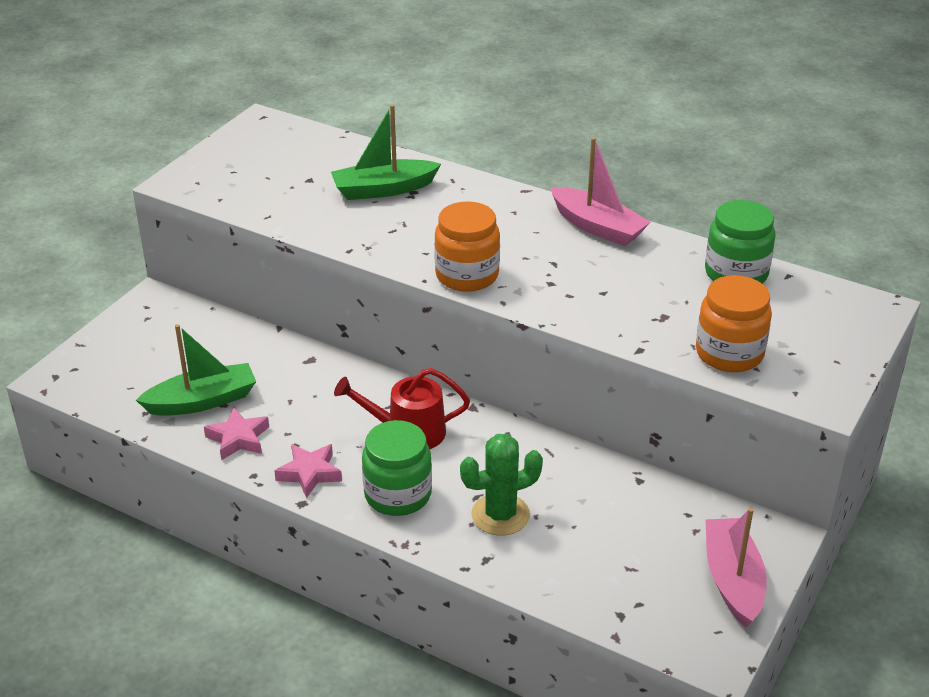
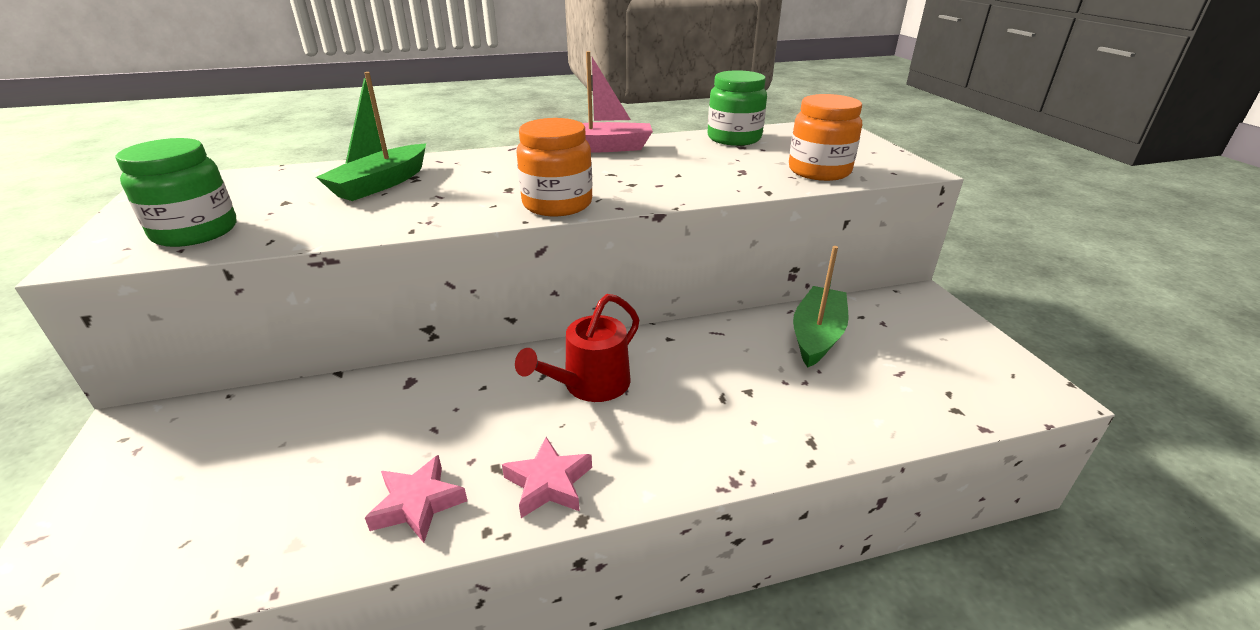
camera: 45 degrees left, 5 degrees down
(202, 401) = (319, 493): green boat -> green boat (817, 335)
(398, 495) = (660, 442): green jar -> green jar (195, 232)
(500, 515) = (762, 399): green cactus -> none
(732, 580) = (955, 338): pink boat -> none

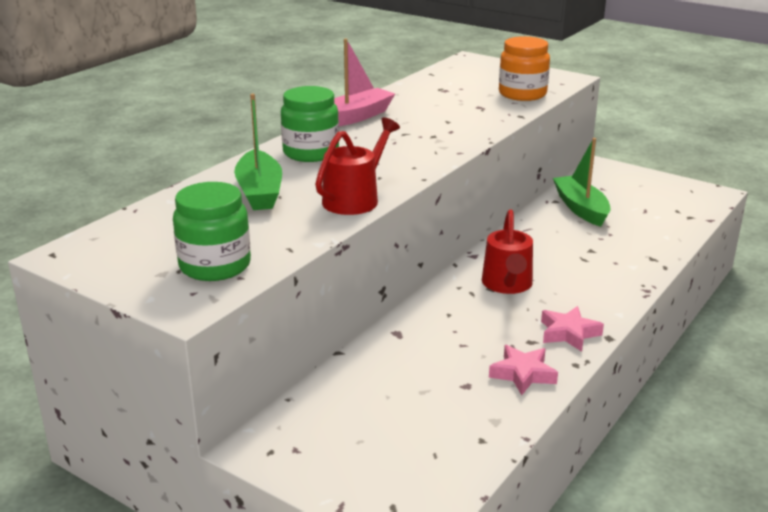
camera: 40 degrees left, 5 degrees down
(424, 217) = (355, 199): none -> red watering can
(557, 204) = (418, 163): orange jar -> none
(734, 138) = (427, 85): green jar -> green jar (311, 153)

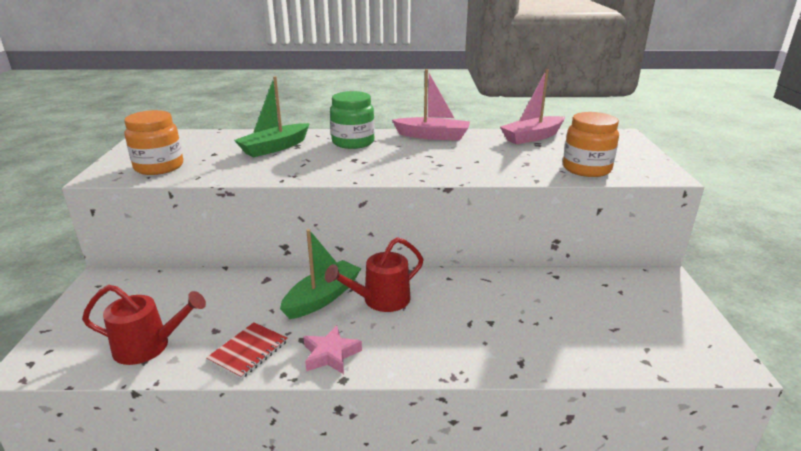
camera: 55 degrees right, 0 degrees up
(215, 266) = (159, 167): green jar -> orange jar
(355, 199) = (293, 172): red watering can -> red watering can (148, 346)
(424, 86) = (532, 137): none -> pink boat
(523, 374) = (248, 351): pink star -> red notebook
(581, 208) = (562, 292): green boat -> green boat (322, 297)

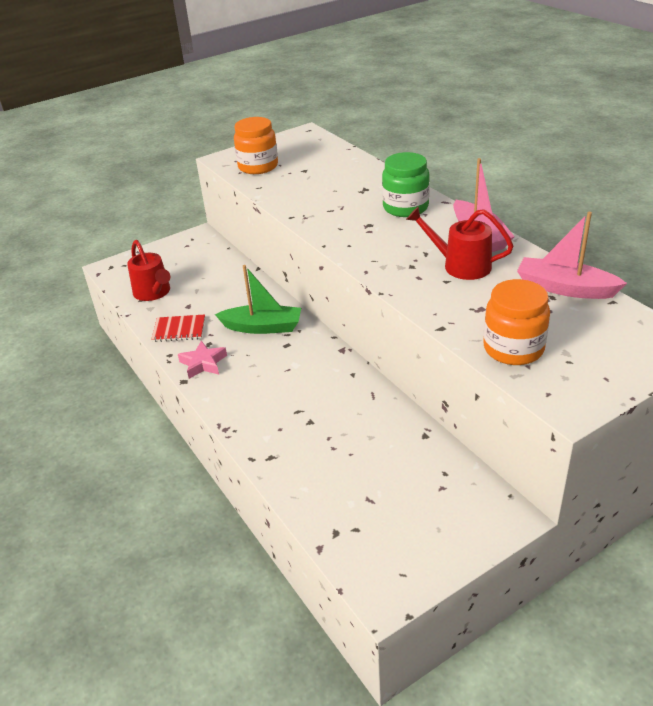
camera: 60 degrees right, 10 degrees up
(275, 148) = (346, 184): green boat -> none
(381, 300) = (286, 354): red watering can -> red watering can (461, 265)

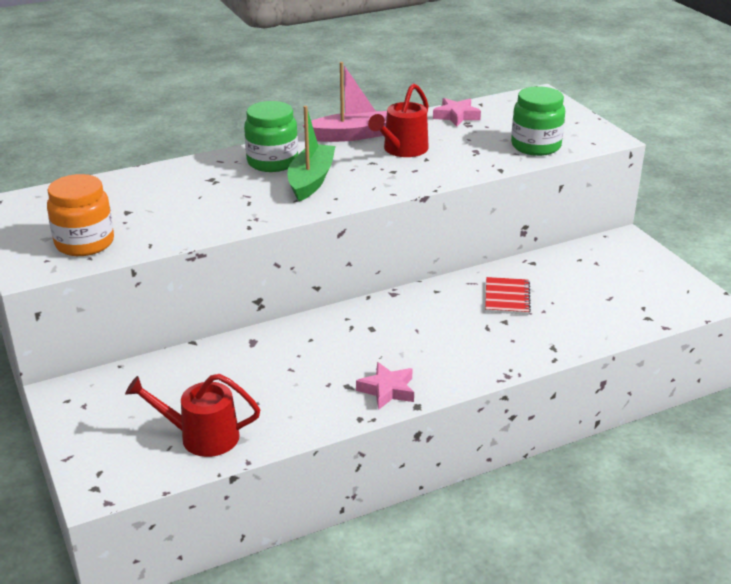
camera: 85 degrees left, 5 degrees down
(153, 292) = (202, 436): red watering can -> red watering can turned 150 degrees counterclockwise
(179, 330) = (307, 410): red notebook -> red notebook (507, 297)
(262, 327) = (330, 343): green boat -> green boat (311, 180)
(513, 348) = (536, 146): orange jar -> green jar
(565, 288) = (456, 116): pink boat -> pink star

